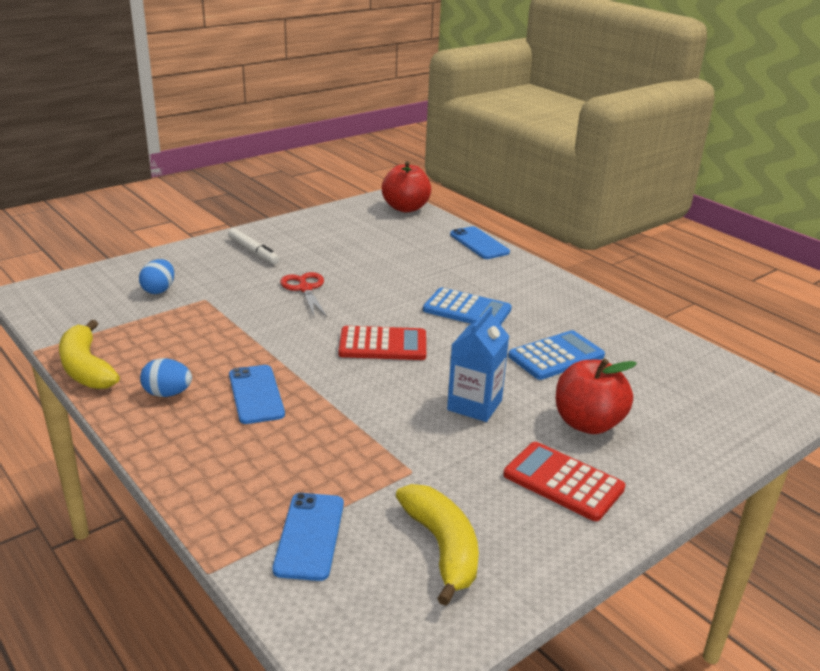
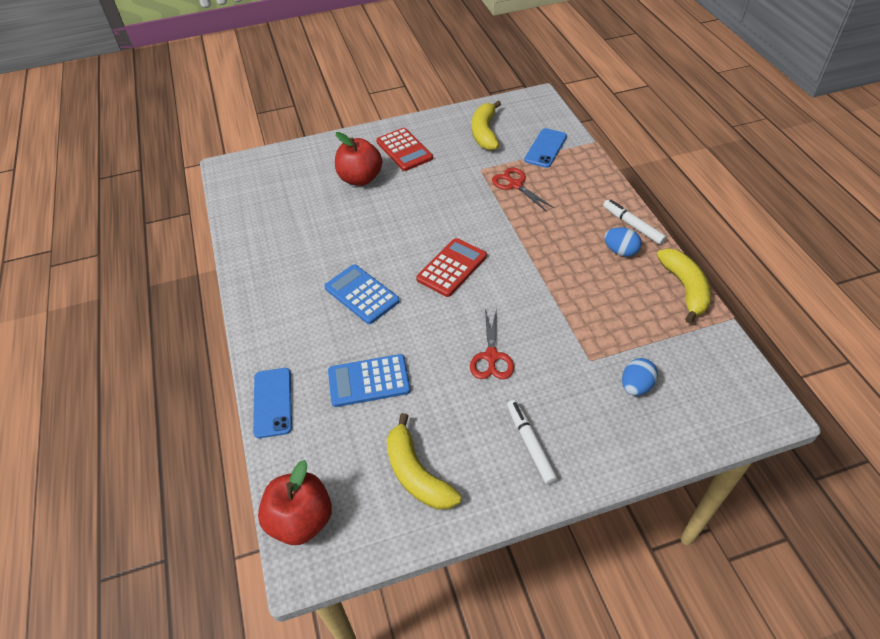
camera: 155 degrees left, 20 degrees up
(146, 428) = (632, 225): none -> white marker
(256, 394) = (558, 238): blue phone -> none
(338, 230) = (417, 474): none -> yellow banana
(342, 456) = (515, 185): none -> red scissors
(383, 345) = (452, 268): red calculator -> red calculator turned 105 degrees clockwise
(474, 405) = (418, 203): blue carton -> none
(556, 356) = (333, 231): blue calculator -> blue calculator (369, 381)

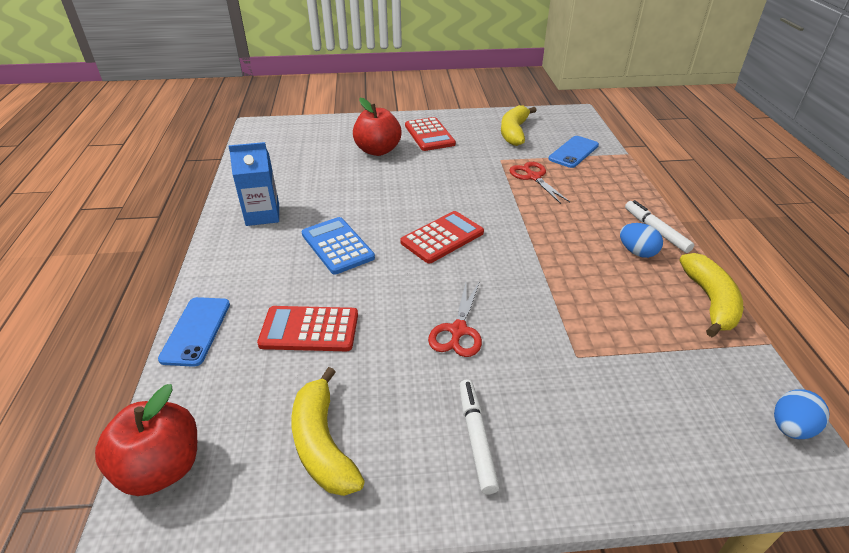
camera: 10 degrees right, 10 degrees down
(279, 274) = (262, 215): none -> blue carton
(369, 381) = (309, 329): blue calculator -> red calculator
(636, 386) = (630, 397): blue egg -> blue egg (790, 427)

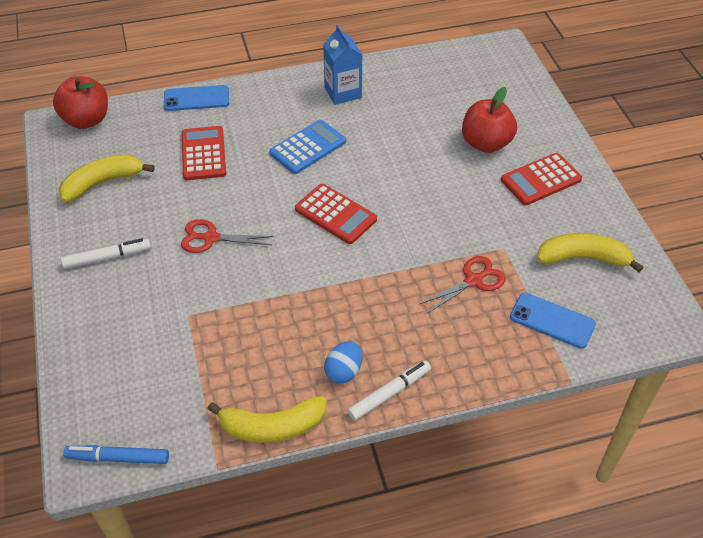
camera: 80 degrees right, 10 degrees up
(790, 427) = (118, 458): blue egg -> blue marker

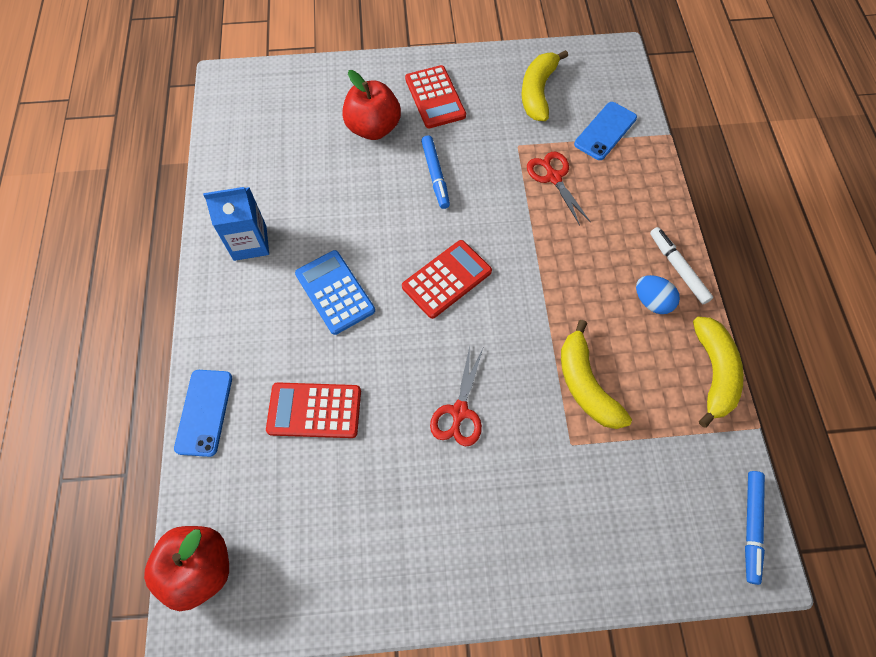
camera: 80 degrees left, 15 degrees up
(103, 183) = (336, 544): yellow banana -> yellow banana (585, 384)
(107, 257) = (471, 537): white marker -> none
(446, 192) = (435, 175): none -> blue marker

